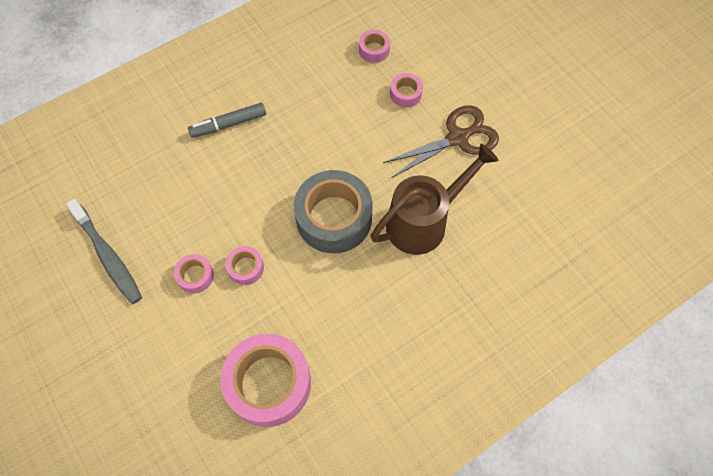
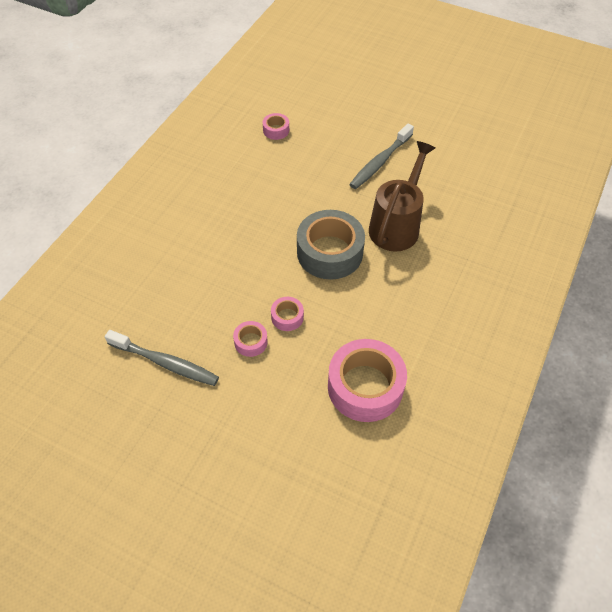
camera: 30 degrees left, 10 degrees down
(228, 124) = (198, 225): grey marker -> none
(405, 94) = (321, 149): pink tape -> none
(457, 138) = (380, 162): brown scissors -> grey toothbrush

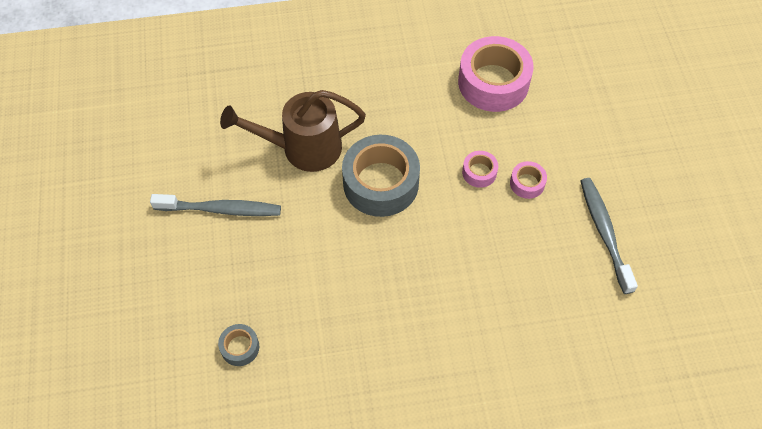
camera: 125 degrees left, 5 degrees up
(276, 130) = (240, 347): pink tape -> grey tape

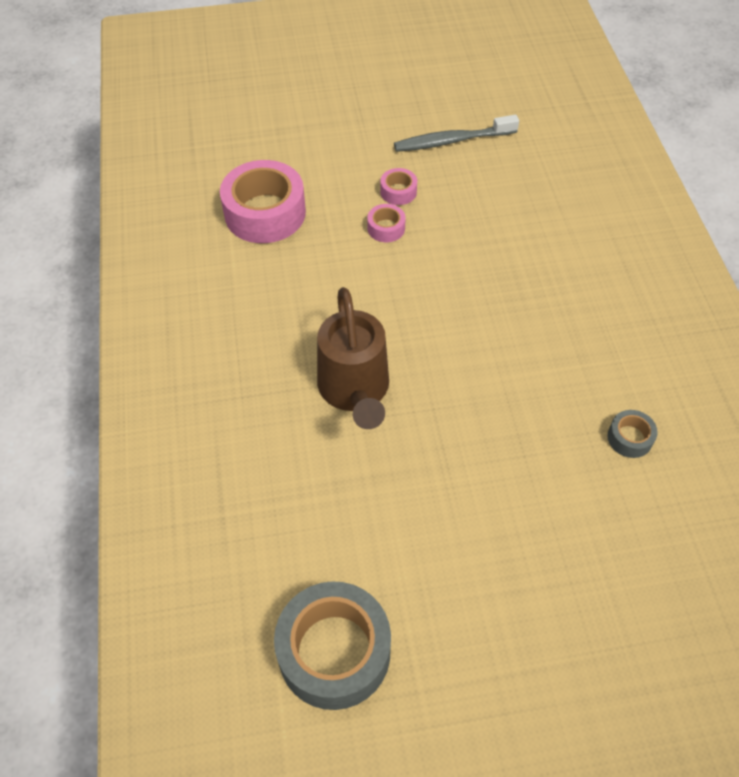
camera: 90 degrees left, 5 degrees down
(221, 209) = (449, 474): grey toothbrush -> none
(381, 183) = (403, 312): grey tape -> grey tape (334, 651)

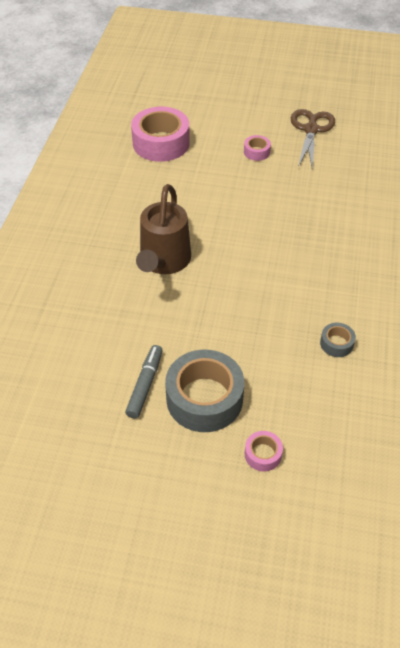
camera: 20 degrees right, 5 degrees down
(334, 651) = (70, 405): grey tape -> grey tape (204, 398)
(386, 228) = (236, 172): pink tape -> pink tape (263, 454)
(420, 583) = (145, 385): none -> grey marker
(452, 141) = (311, 130): grey toothbrush -> brown scissors

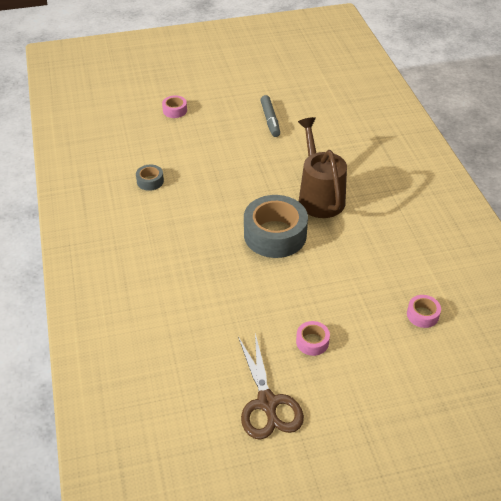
camera: 155 degrees right, 5 degrees down
(161, 143) = (422, 315): pink tape -> pink tape, size x0.46
(204, 398) = (227, 124): grey tape -> grey tape (275, 235)

